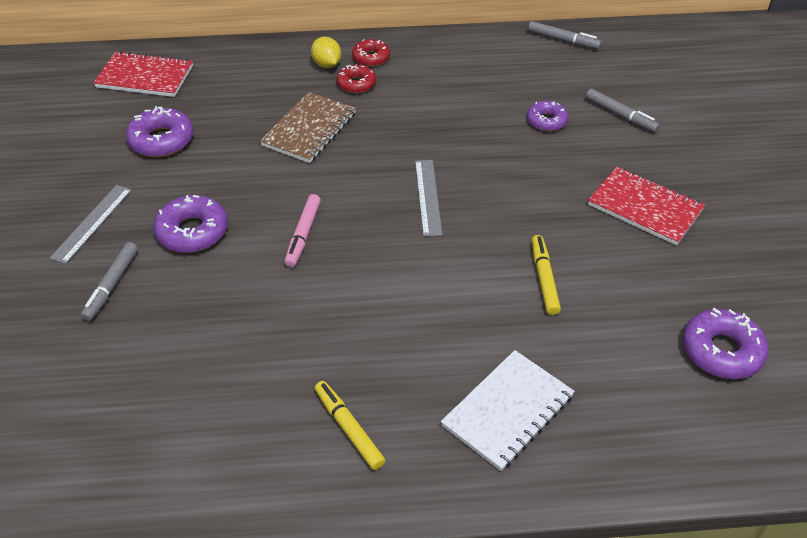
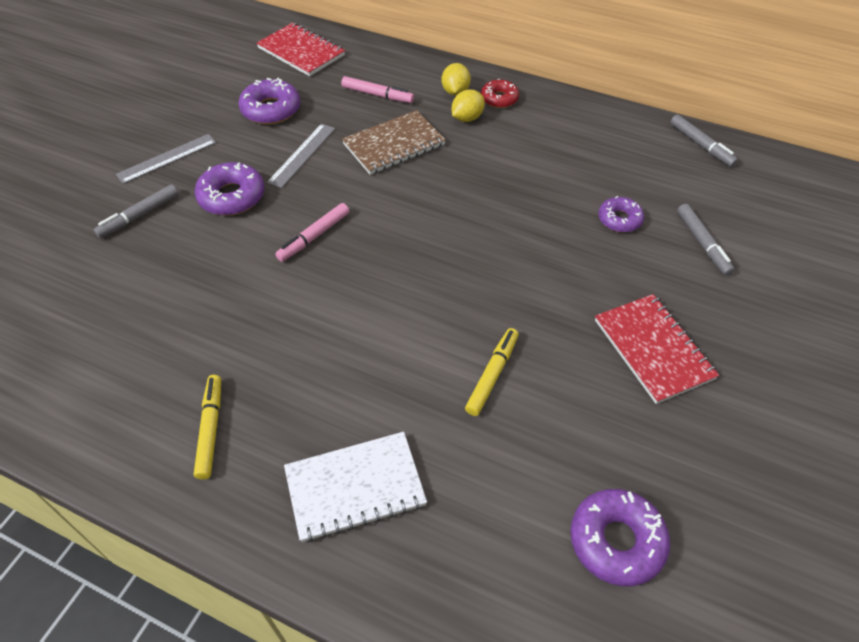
camera: 30 degrees right, 5 degrees up
(256, 91) = (377, 95): none -> pink marker
(356, 84) = (467, 118): red donut -> yellow lemon
(428, 197) = (447, 248): grey ruler -> grey ruler (302, 155)

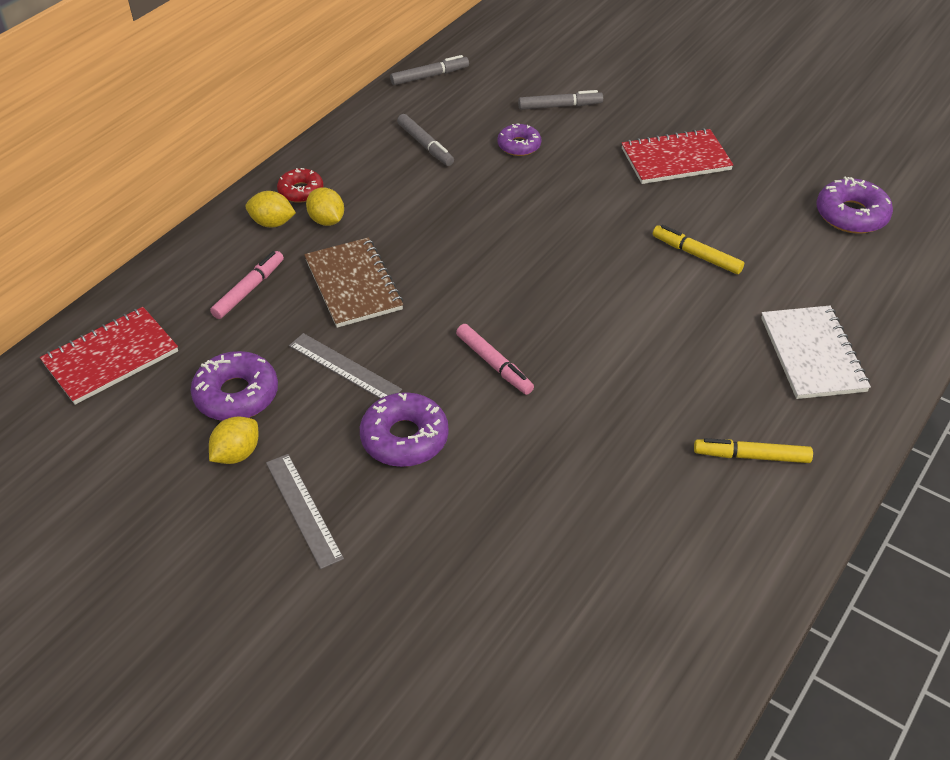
camera: 80 degrees left, 5 degrees down
(139, 216) = (416, 535): grey marker -> grey marker (425, 145)
(217, 120) = (237, 454): none -> yellow lemon

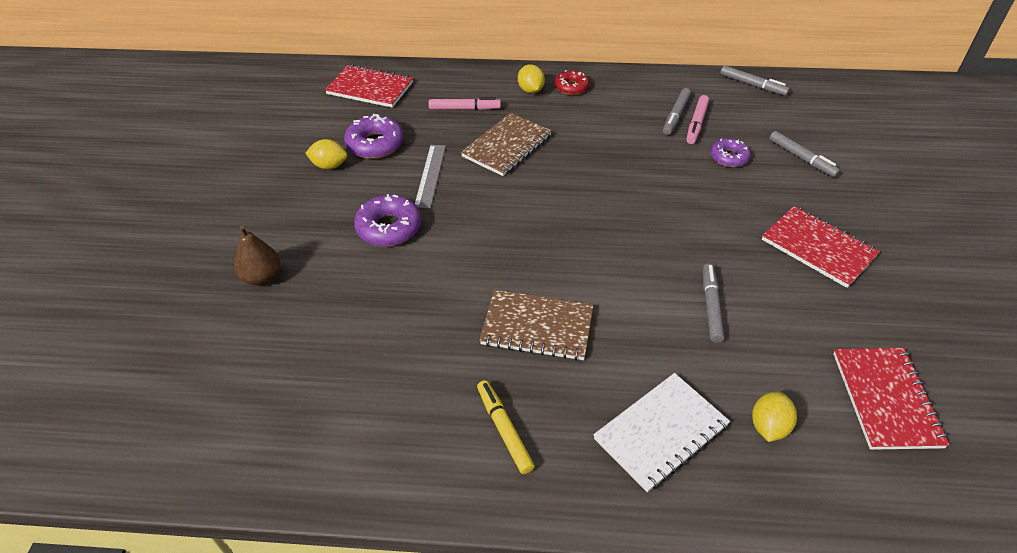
camera: 60 degrees right, 0 degrees up
(303, 509) = (303, 211): grey ruler -> none
(327, 220) = (555, 109): yellow lemon -> yellow lemon (769, 426)
(393, 588) = (262, 277): none -> brown pear
(494, 364) = (488, 241): pink marker -> pink marker (696, 124)
(642, 379) = (537, 327): none -> brown notebook
(696, 255) = (711, 306): yellow marker -> grey marker
(851, 215) = (885, 399): purple donut -> red notebook

